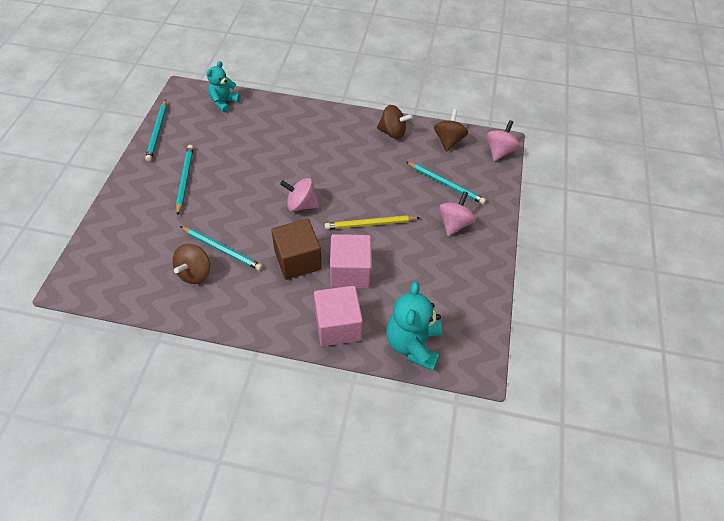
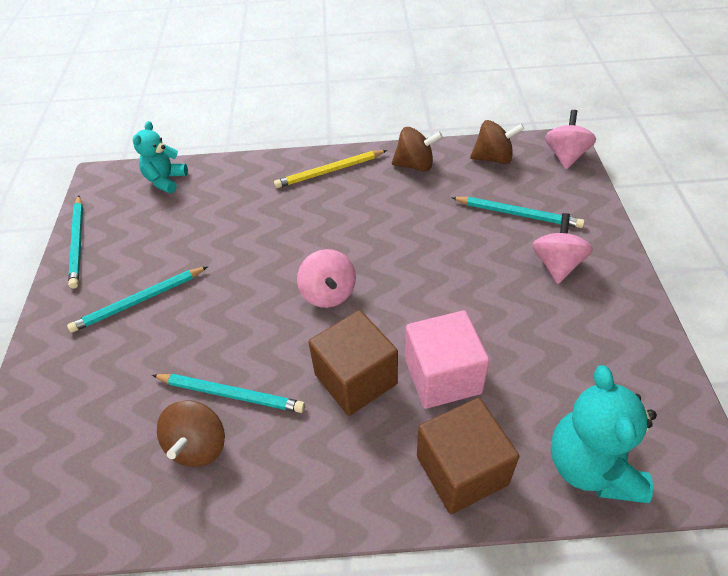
camera: 10 degrees left, 5 degrees down
(185, 179) = (139, 301): turquoise pencil -> turquoise pencil turned 105 degrees counterclockwise
(301, 205) = (328, 293): pink spinning top -> pink spinning top turned 105 degrees counterclockwise
(338, 326) = (461, 470): pink cube -> brown cube
(370, 224) = (440, 295): yellow pencil -> yellow pencil (330, 171)
(448, 141) = (493, 158): brown spinning top -> brown spinning top turned 90 degrees clockwise

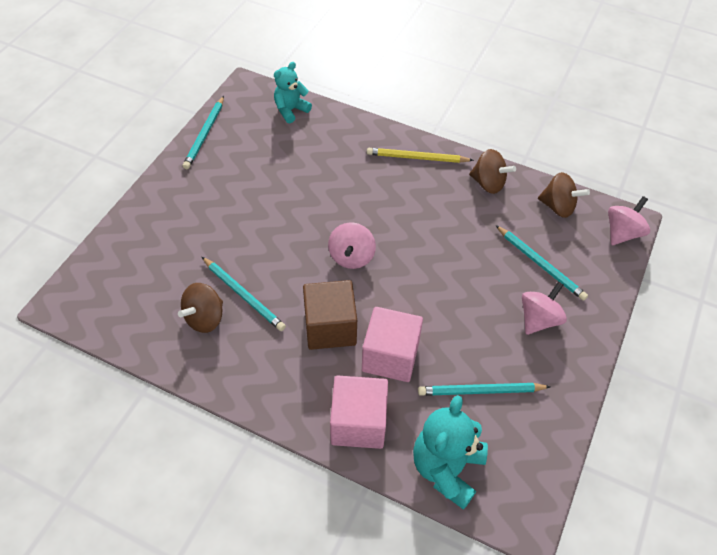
camera: 25 degrees right, 5 degrees up
(139, 301) = (221, 199): turquoise pencil -> turquoise pencil (480, 391)
(461, 470) = (358, 423): brown cube -> pink cube

